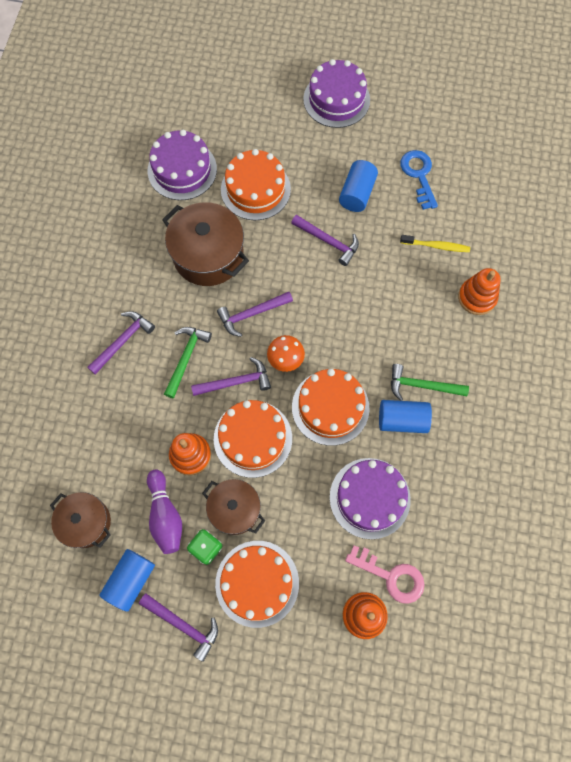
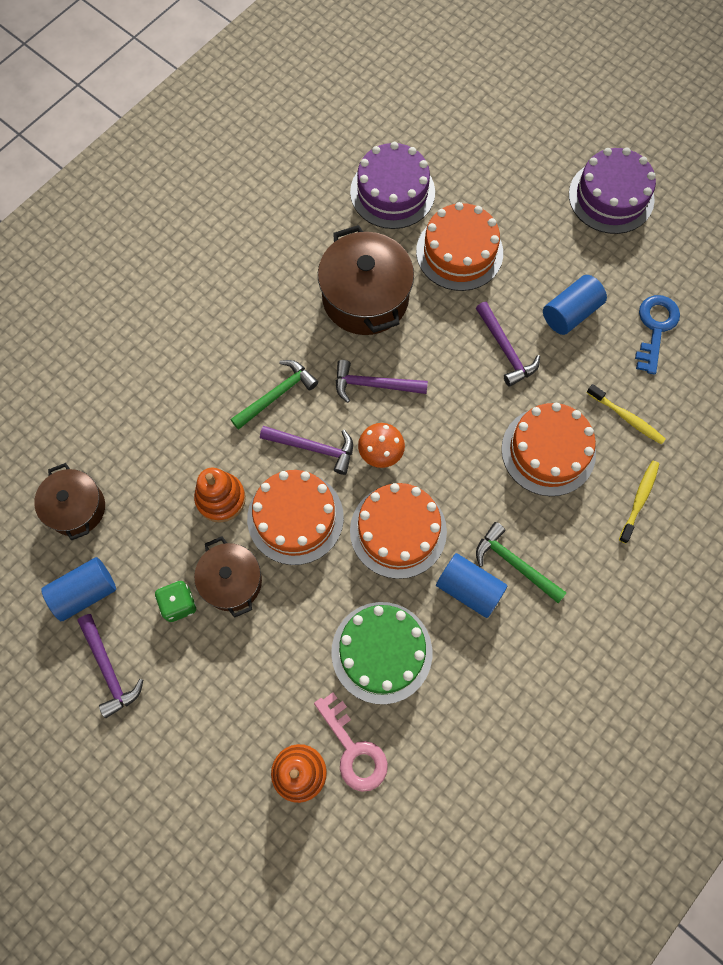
camera: 30 degrees right, 0 degrees up
(123, 341) = (223, 342): purple hammer -> none
(165, 515) = (158, 546): purple bowling pin -> none
(257, 583) = (208, 671): orange cake -> orange cake (548, 451)
(369, 498) = (381, 652): purple cake -> green cake
(477, 297) = (639, 500): orange stacking toy -> yellow toothbrush

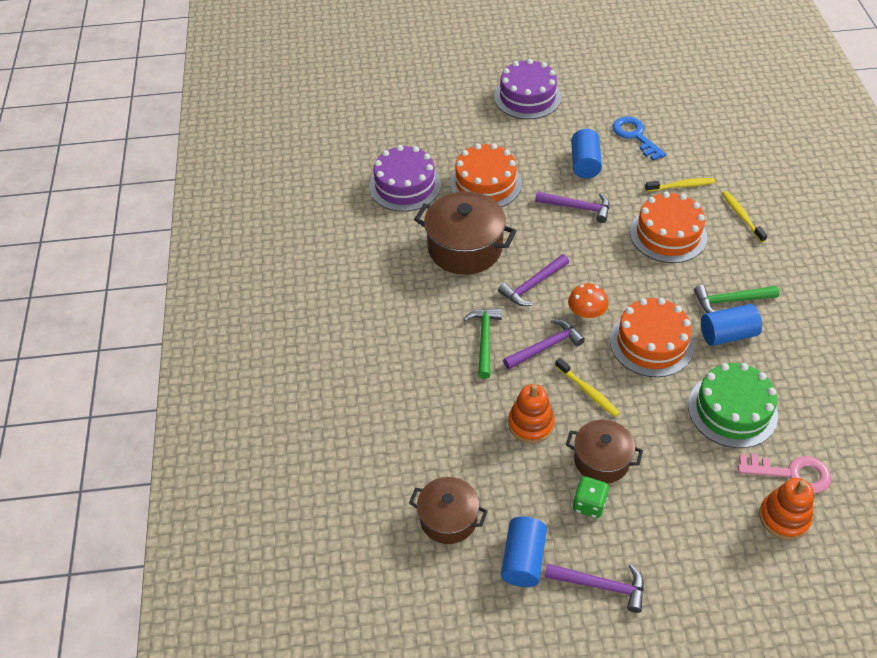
camera: 45 degrees left, 20 degrees down
(295, 517) = (587, 391): orange cake -> yellow toothbrush

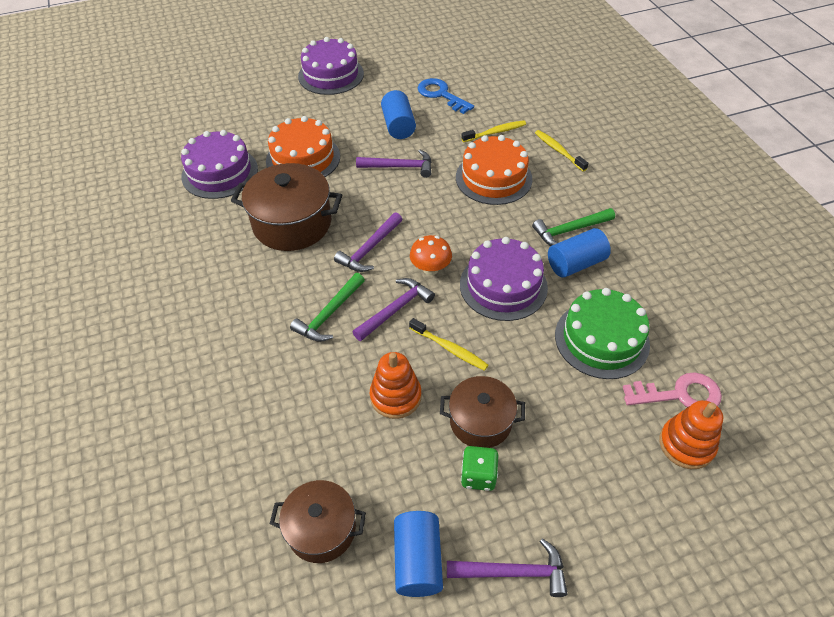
camera: 15 degrees left, 0 degrees up
(485, 340) = (329, 314): green hammer -> green hammer turned 135 degrees counterclockwise
(651, 343) = (503, 286): orange cake -> purple cake

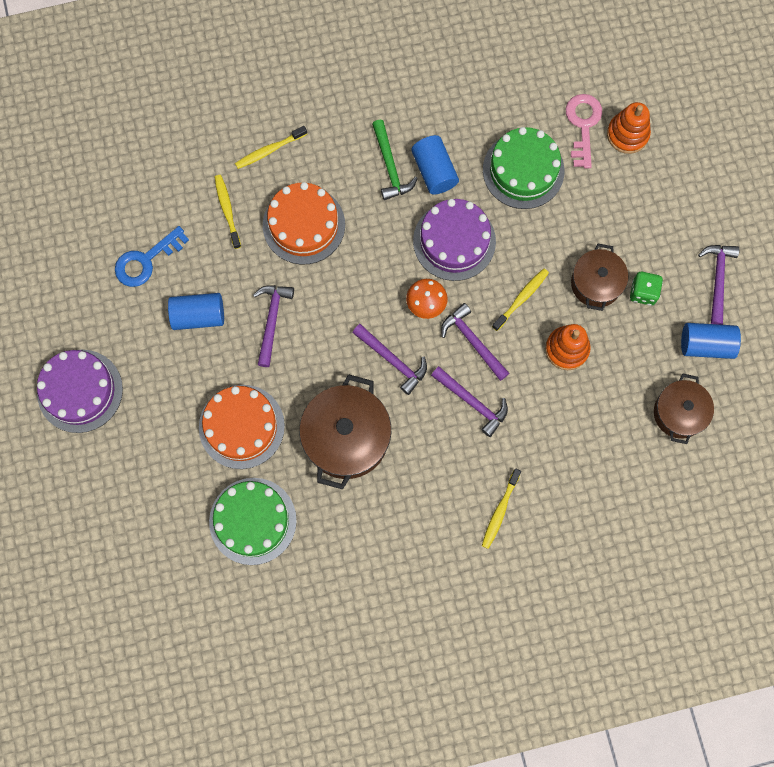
camera: 85 degrees left, 25 degrees up
(211, 347) = (500, 511): none -> yellow toothbrush
(220, 172) = (252, 521): purple cake -> green cake
(329, 314) = (472, 402): green hammer -> purple hammer

